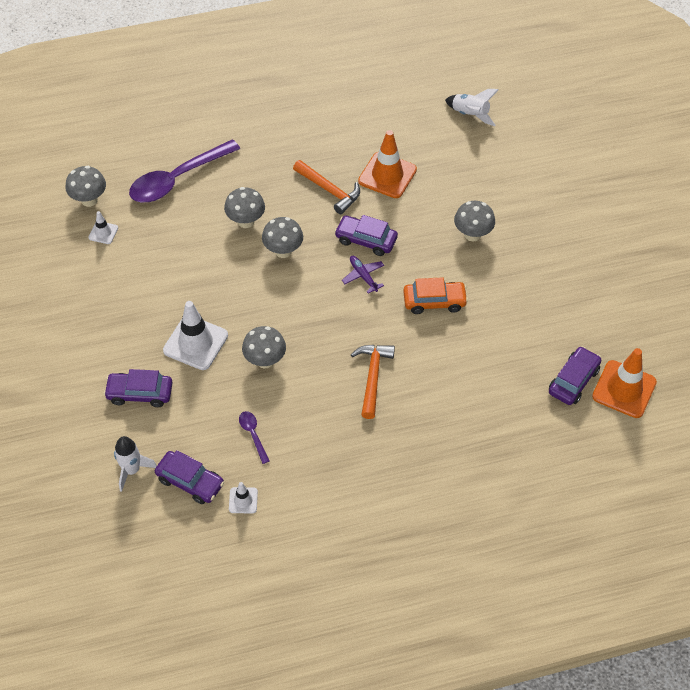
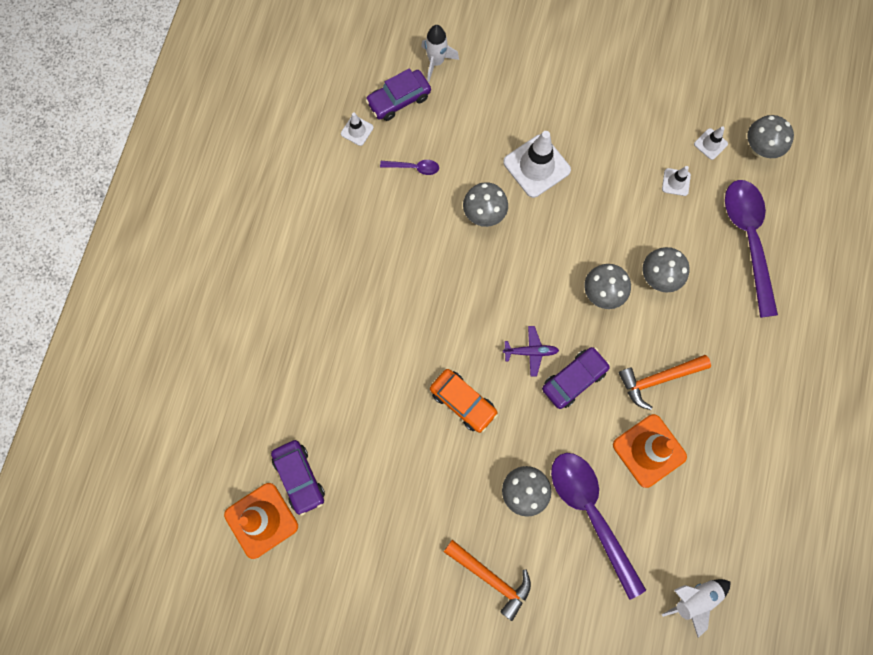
camera: 120 degrees right, 20 degrees up
(140, 393) = (508, 99): purple car -> none
(153, 242) = (676, 182): none -> white traffic cone
(372, 377) = (412, 296): orange hammer -> orange hammer (491, 578)
(434, 301) = (463, 402): orange car -> orange car turned 75 degrees counterclockwise
(457, 190) = (591, 514): none -> purple spoon

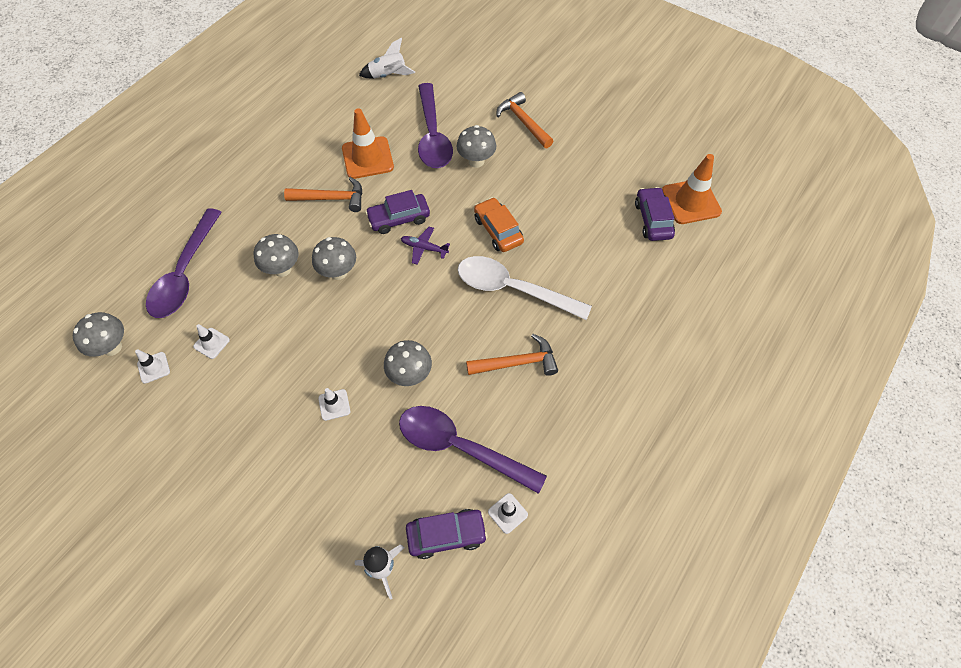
camera: 160 degrees left, 15 degrees down
(392, 259) = (517, 362): none -> orange hammer
(414, 167) = (461, 447): purple spoon -> purple spoon, size x2.34
(422, 335) = (513, 289): none -> white spoon
(536, 166) = (334, 405): white traffic cone -> white traffic cone, size x0.50

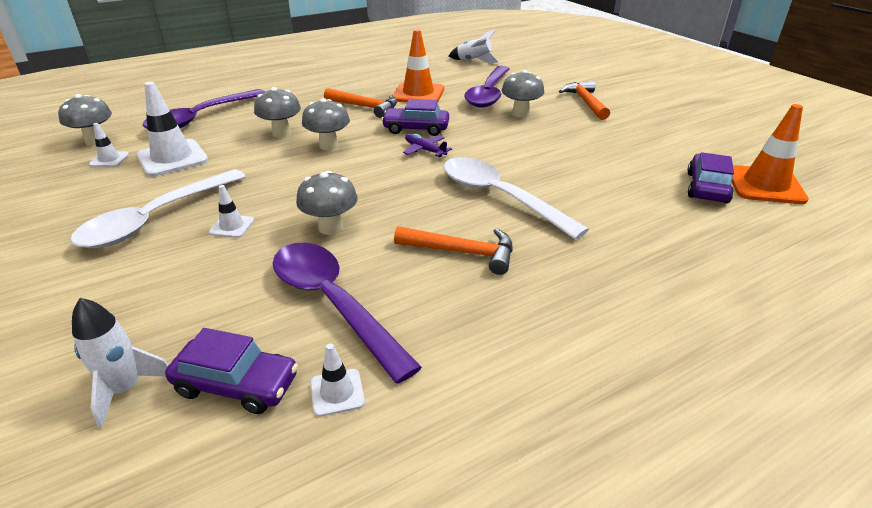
camera: 25 degrees right, 25 degrees down
(211, 343) = (172, 158): white traffic cone -> white traffic cone, size x2.00
(267, 421) = (156, 218): none -> white spoon
(498, 230) = (512, 156): orange car -> none

